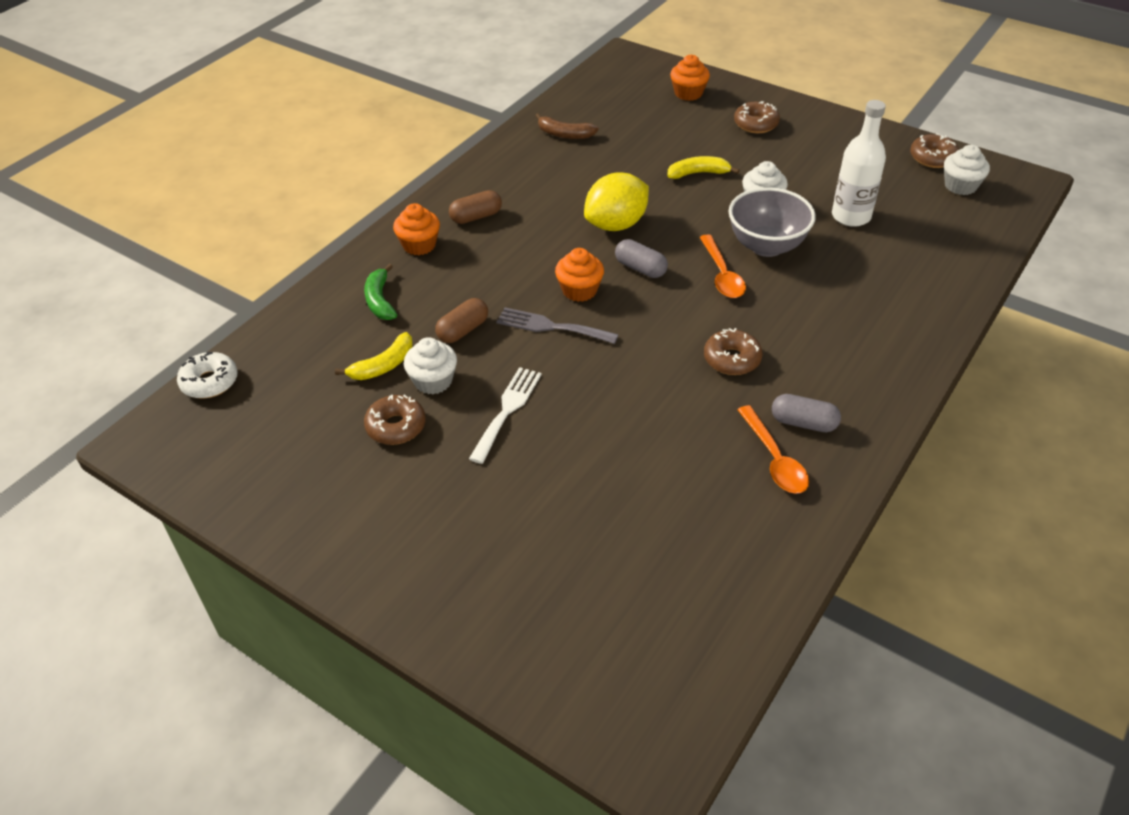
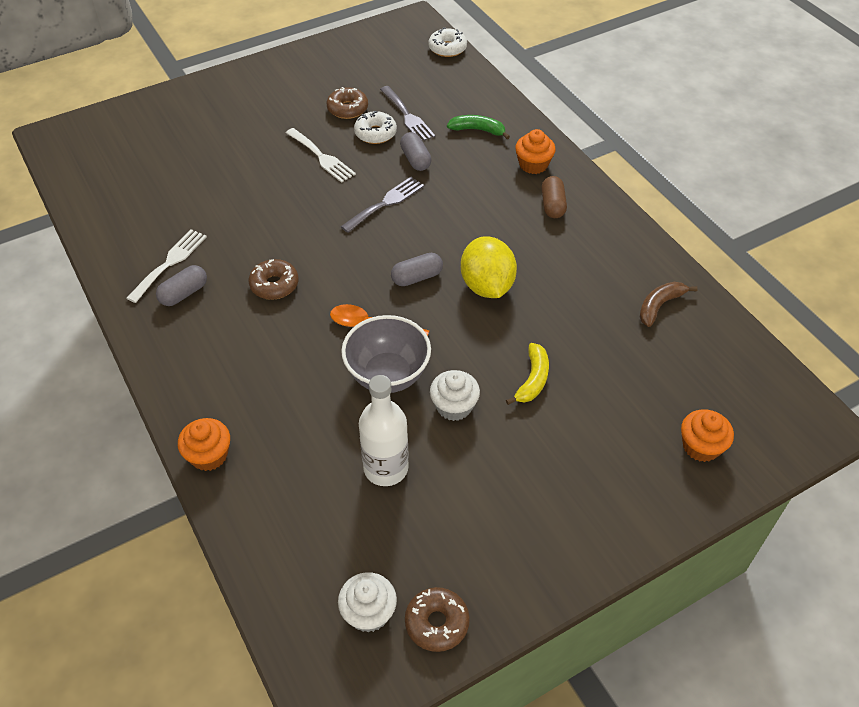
camera: 115 degrees right, 5 degrees up
(383, 365) = (408, 116): yellow banana -> grey fork
(433, 381) = (375, 133): white cupcake -> white donut
(463, 330) = (415, 159): brown capsule -> grey capsule
(579, 290) = (415, 232): orange cupcake -> orange cupcake (209, 455)
(756, 124) = (601, 478): brown donut -> none
(774, 459) = (170, 262): orange spoon -> white fork

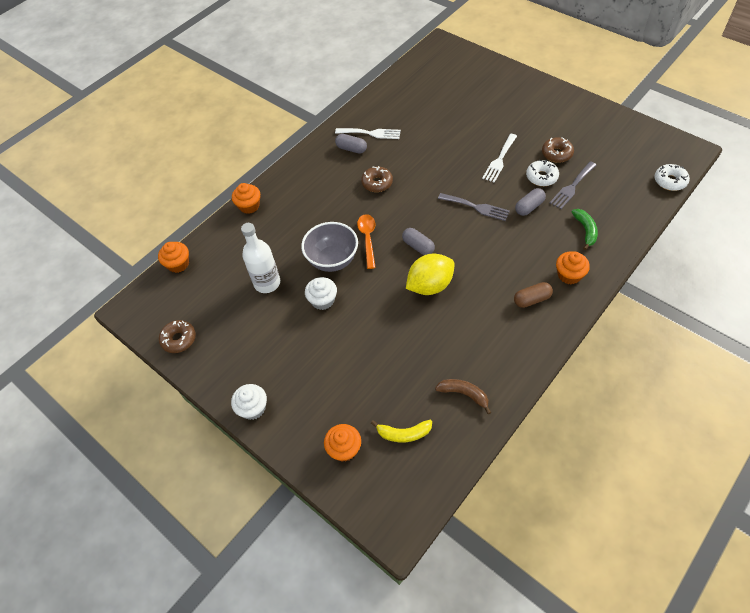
camera: 75 degrees right, 5 degrees up
(272, 593) = (178, 264): none -> orange cupcake
(368, 612) = (177, 307): white cupcake -> white cupcake (253, 408)
(532, 379) = (361, 335): yellow banana -> yellow banana (403, 433)

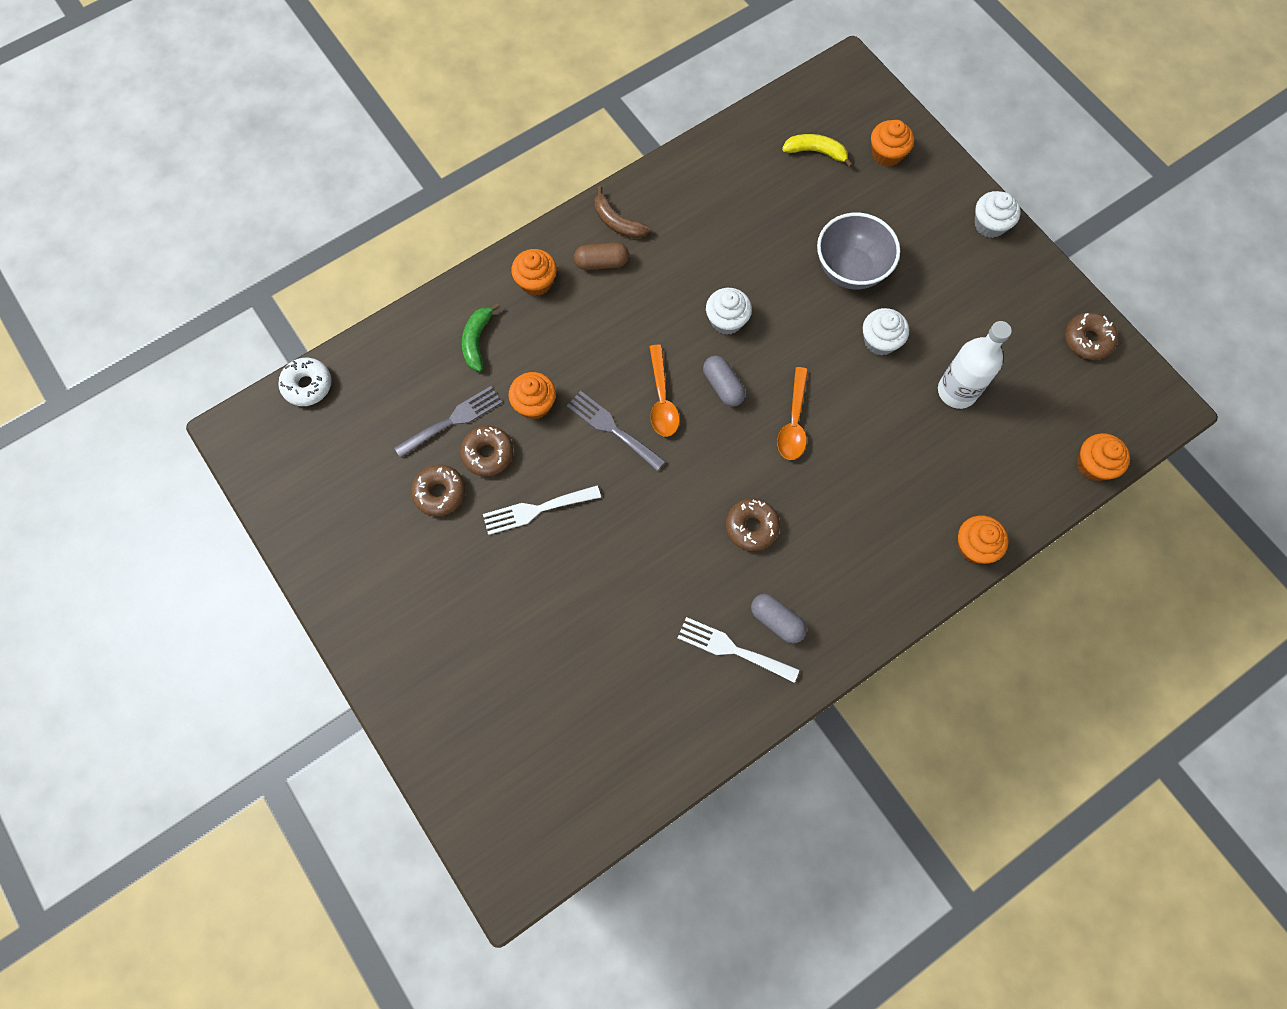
camera: 170 degrees left, 15 degrees up
(333, 260) = (854, 401): grey bowl -> grey bowl (850, 269)
(430, 285) = (726, 320): yellow lemon -> white cupcake
(453, 230) = (662, 399): none -> orange spoon
(464, 394) = (733, 174): brown banana -> brown banana (617, 222)
(499, 160) = (536, 510): white fork -> white fork turned 150 degrees counterclockwise
(529, 207) = (534, 404): grey capsule -> orange cupcake
(541, 177) = (488, 454): white donut -> brown donut

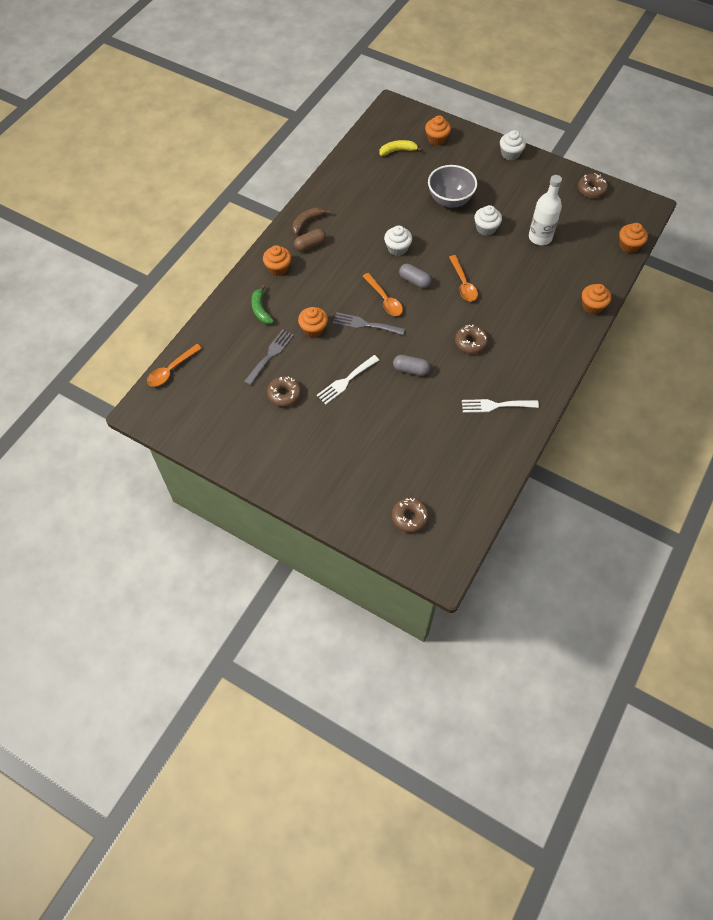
camera: 25 degrees left, 10 degrees down
(307, 385) = (171, 370): white donut -> orange spoon
(488, 454) = (301, 364): brown donut -> brown donut (410, 517)
(617, 222) = (307, 222): brown banana -> brown banana turned 120 degrees clockwise
(776, 621) = (511, 382): grey capsule -> grey capsule (411, 370)

